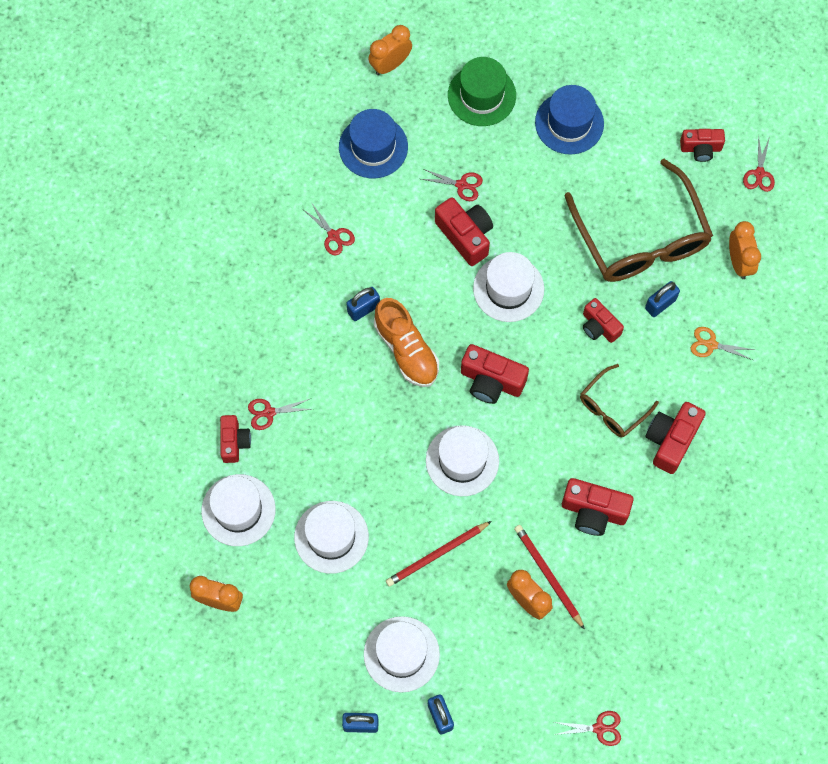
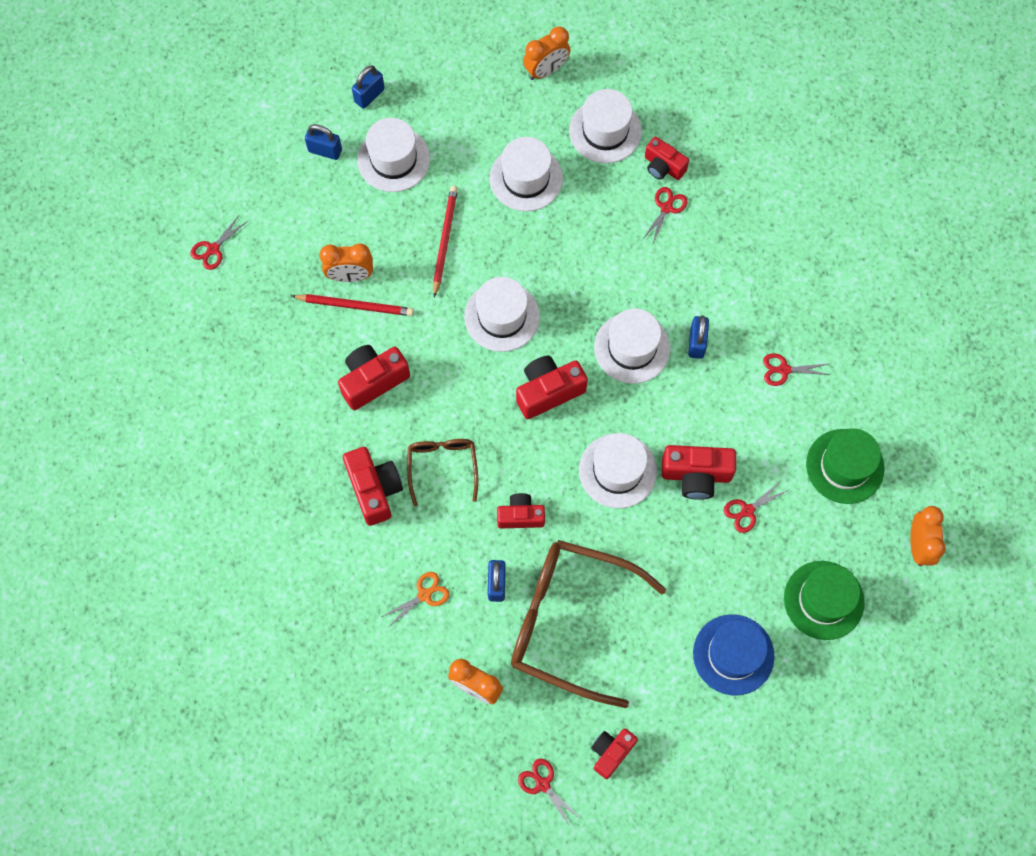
camera: 130 degrees right, 0 degrees up
(373, 147) = (845, 466): blue hat -> green hat
(406, 350) = (632, 348): orange shoe -> white hat

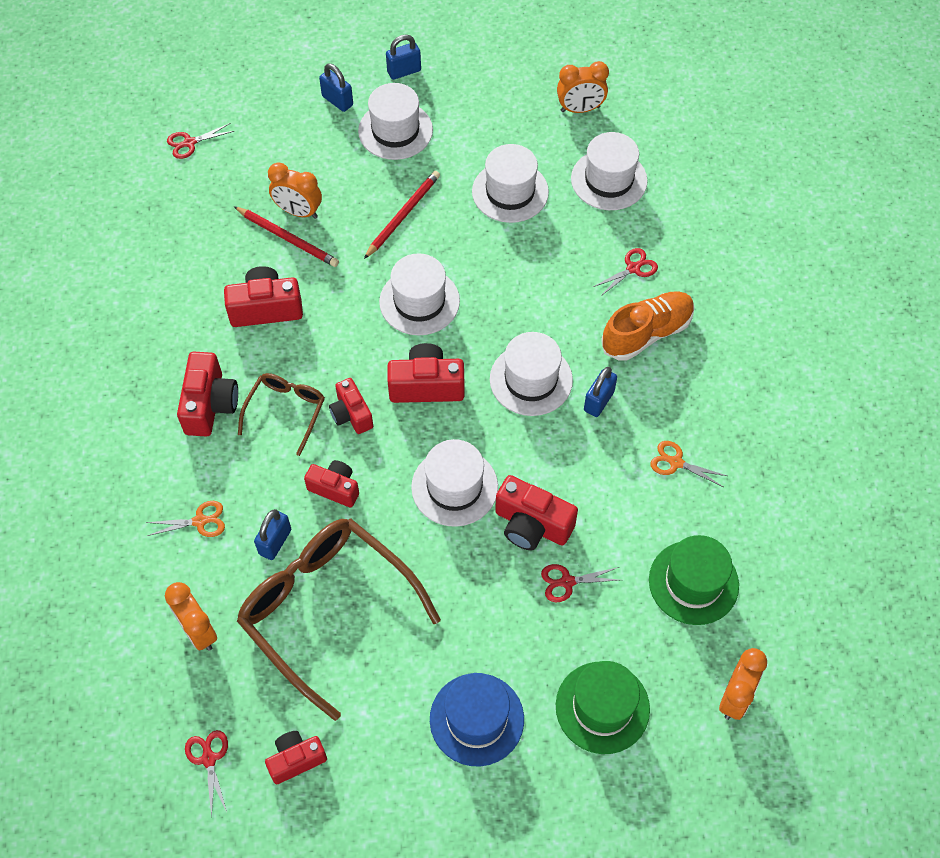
camera: 25 degrees right, 10 degrees down
(663, 166) = (649, 231): red camera -> red camera (351, 414)
(706, 264) = (646, 333): none -> orange shoe
(784, 370) = (676, 462): red scissors -> orange scissors

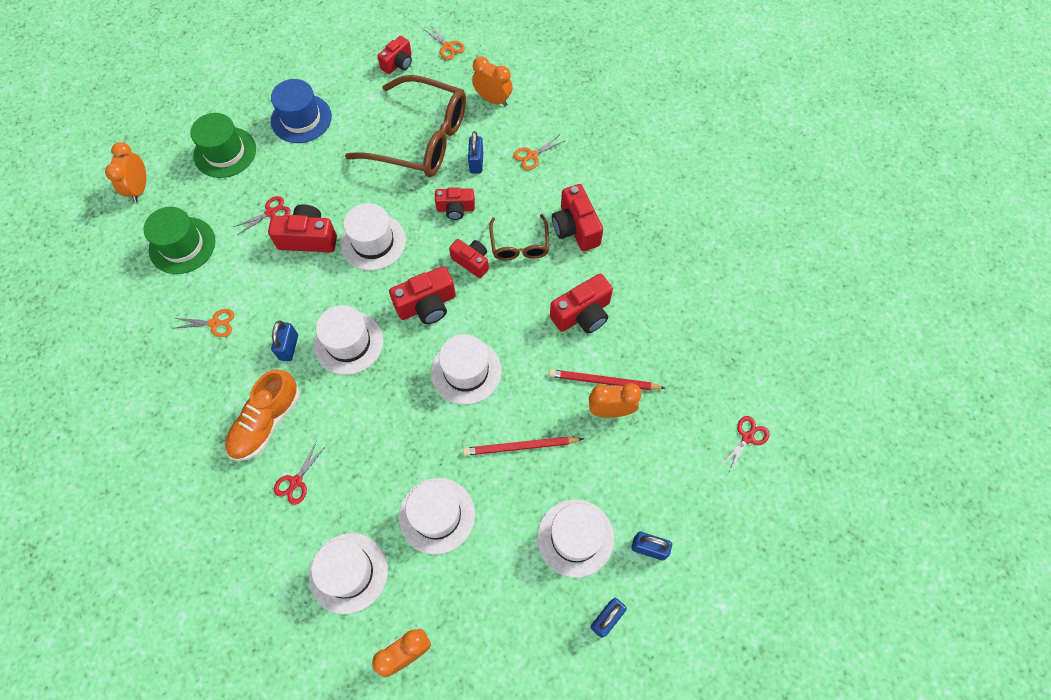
camera: 155 degrees right, 5 degrees up
(209, 759) = (447, 47): red scissors -> orange scissors
(403, 215) = (520, 447): red pencil -> red pencil turned 75 degrees clockwise

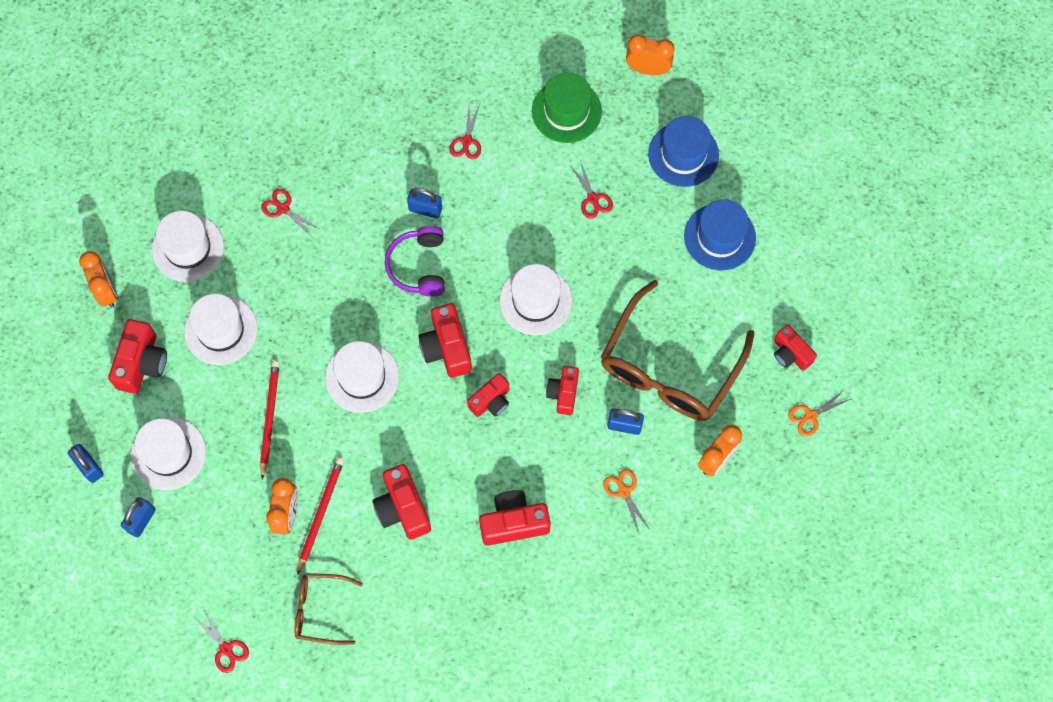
camera: 100 degrees right, 5 degrees up
(214, 323) = (467, 141): orange scissors -> red scissors
(225, 152) = (683, 154): green hat -> blue hat
(266, 422) = (348, 185): orange shoe -> none
(308, 238) = (552, 235): red camera -> red camera (142, 363)
(348, 342) = (418, 266): white hat -> purple headphones
(519, 245) = (502, 456): brown glasses -> brown glasses (320, 610)

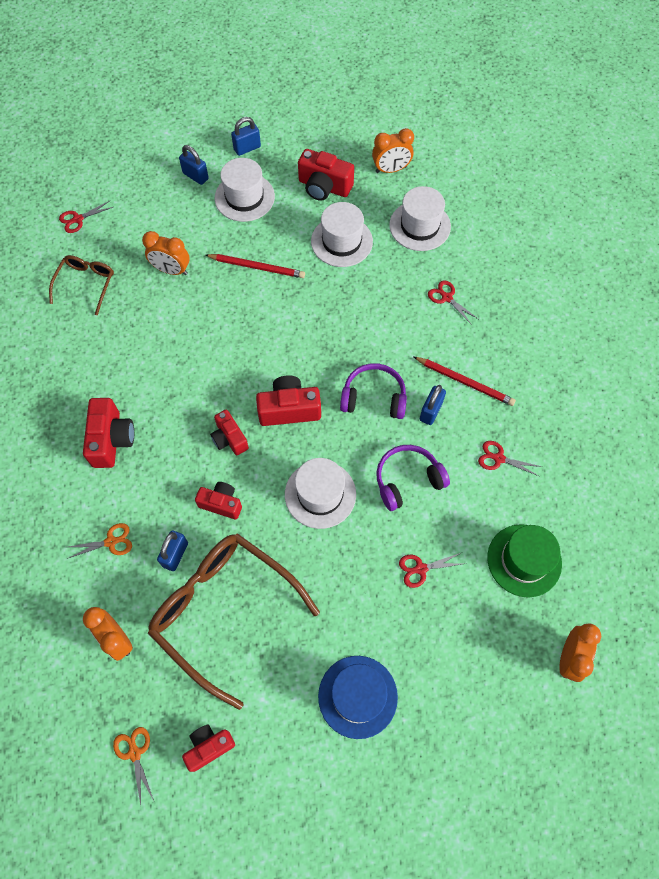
camera: 100 degrees right, 5 degrees down
(283, 208) = (447, 298): red scissors -> red scissors turned 90 degrees counterclockwise
(320, 514) = (165, 293): red pencil -> red pencil (465, 382)
(362, 377) = (277, 338): white hat -> none
(402, 508) = (151, 354): red camera -> none
(505, 222) = (407, 480): none -> purple headphones
(683, 154) = (461, 676): blue hat -> none

